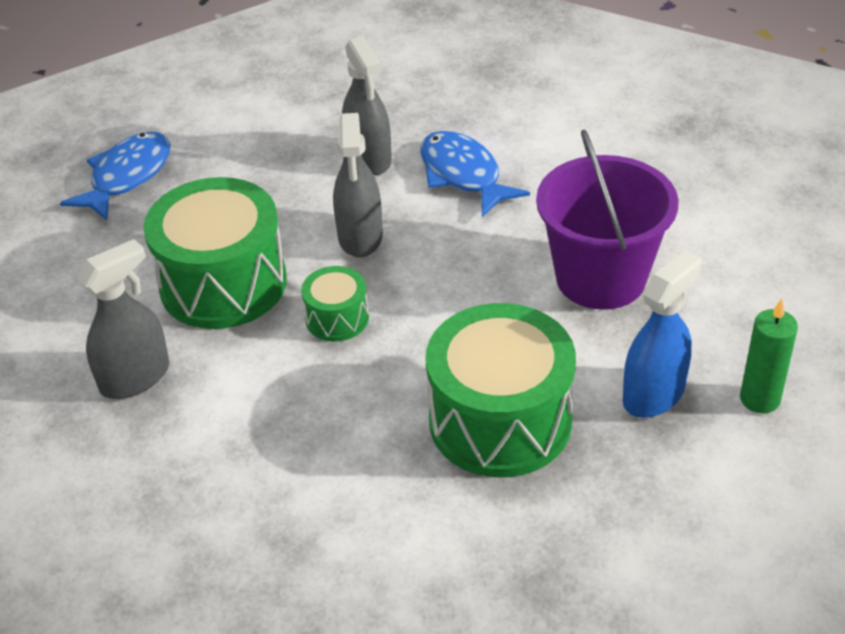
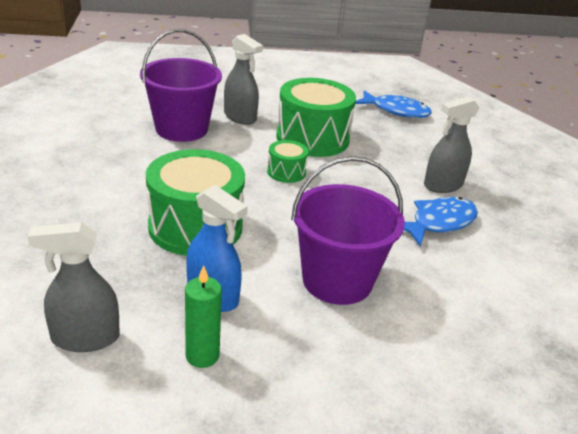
camera: 80 degrees right, 10 degrees down
(179, 460) = (181, 129): none -> purple bucket
(360, 237) = (361, 181): grey spray bottle -> grey spray bottle (85, 338)

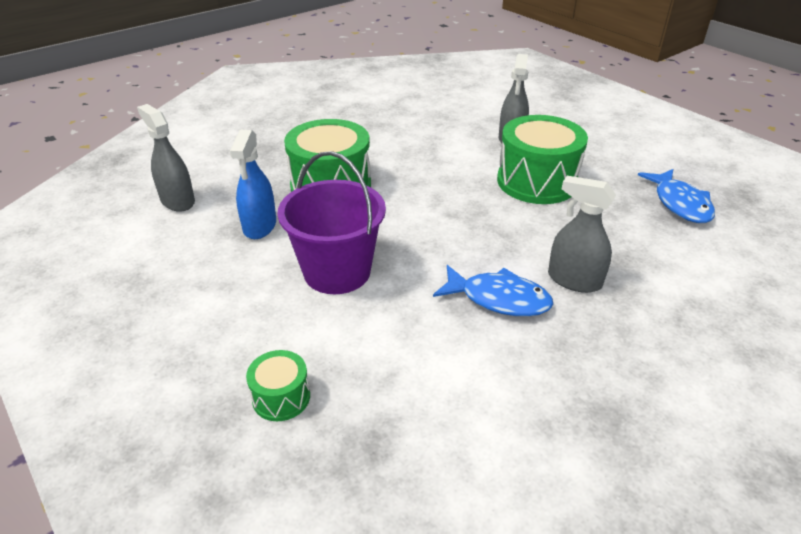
camera: 60 degrees right, 5 degrees up
(181, 129) = (450, 127): purple bucket -> none
(202, 355) = (196, 247): green candle -> none
(286, 172) = (460, 191): green drum -> green drum (281, 397)

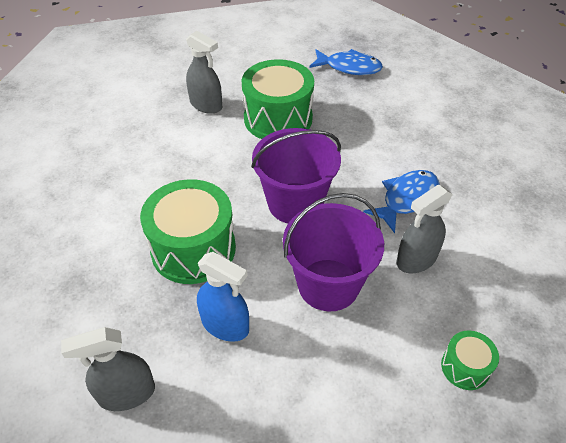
camera: 65 degrees left, 10 degrees up
(427, 224) = (295, 203): none -> purple bucket
(574, 280) = (404, 153): grey spray bottle -> grey spray bottle (416, 259)

